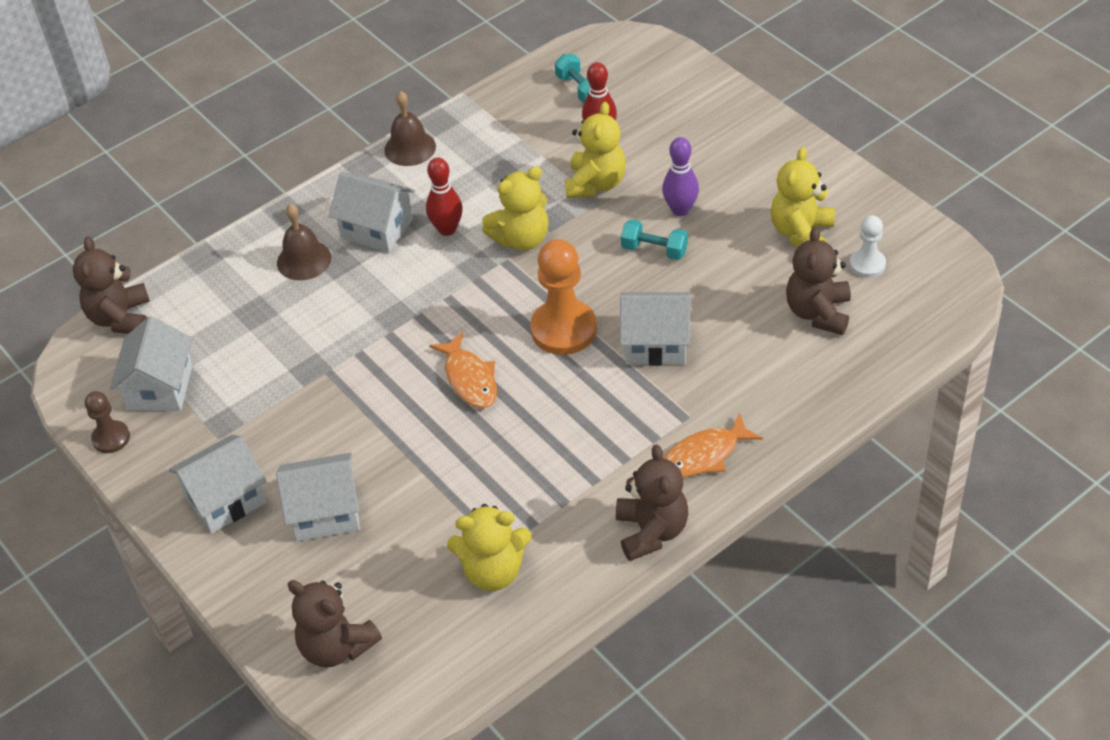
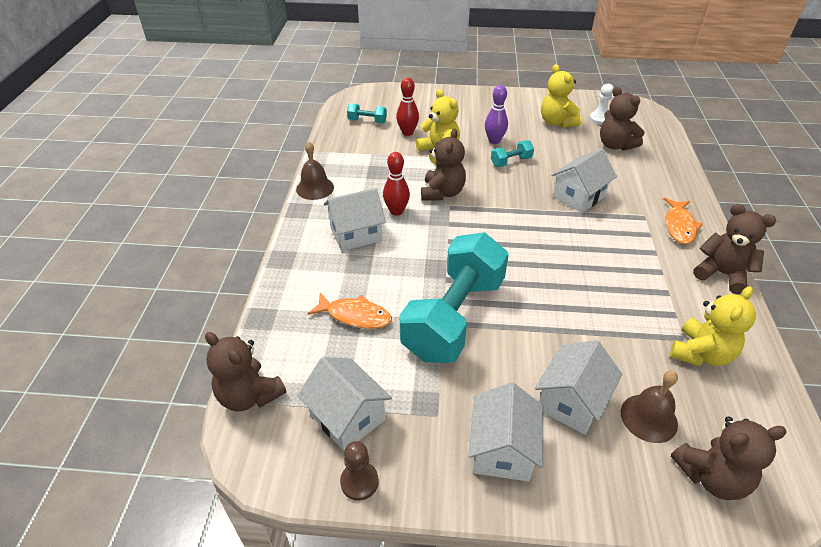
camera: 50 degrees left, 5 degrees down
(304, 260) = (335, 276): brown bell -> brown bell (649, 418)
(343, 373) = (454, 317): none -> turquoise dumbbell
(469, 379) = (525, 270): orange fish -> orange fish (355, 316)
(521, 239) = (442, 193): yellow teddy bear -> brown teddy bear
(563, 329) = (529, 217): orange pawn -> none

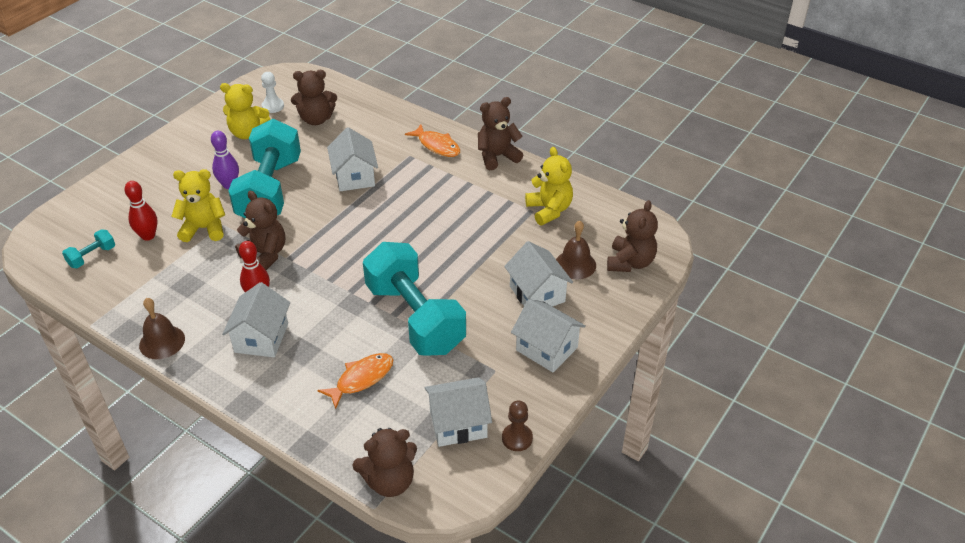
camera: 60 degrees left, 0 degrees up
(511, 161) = (270, 190): turquoise dumbbell -> turquoise dumbbell, size x2.49

